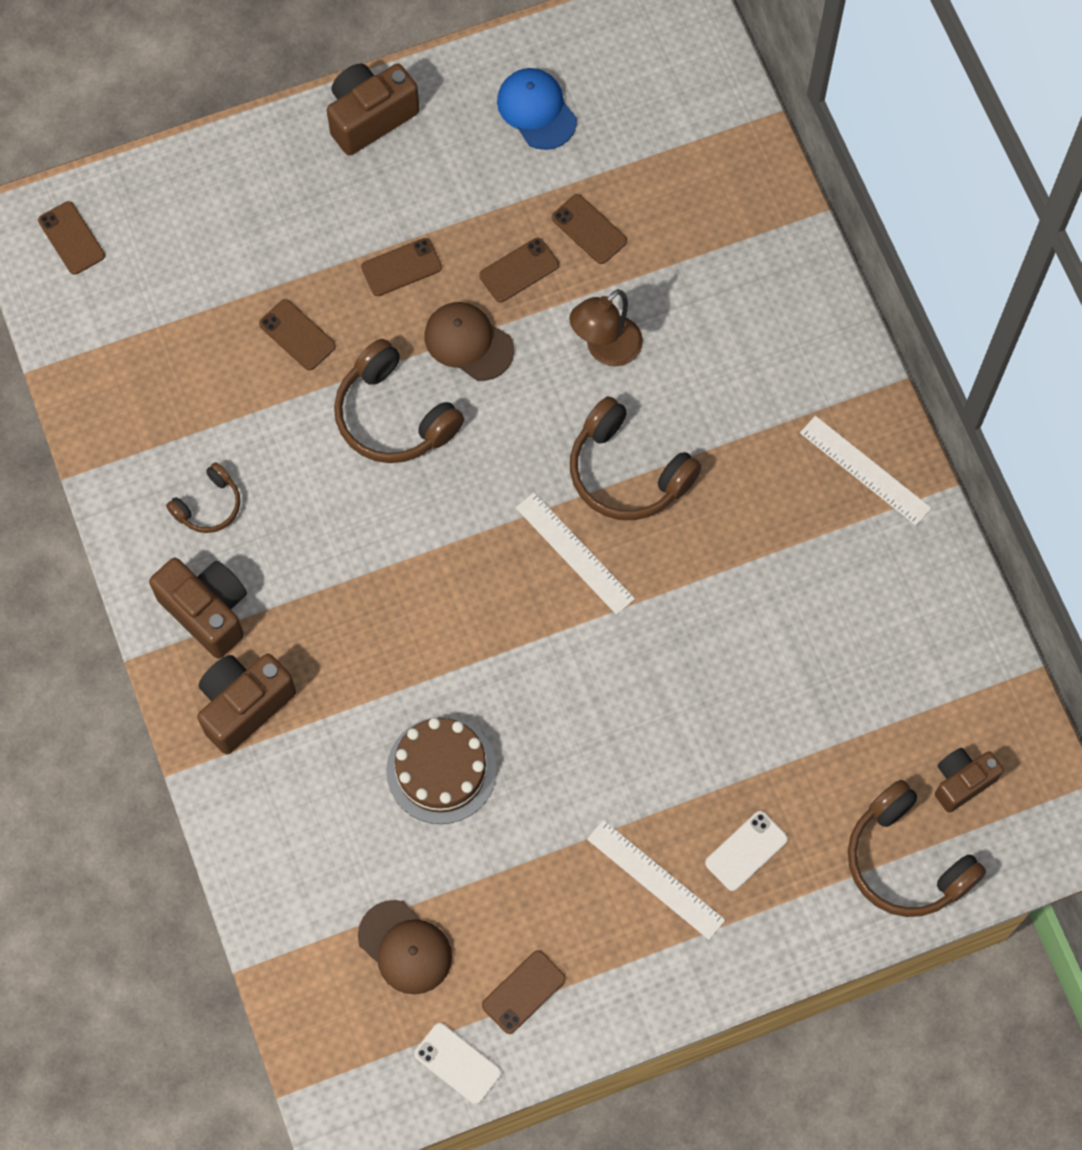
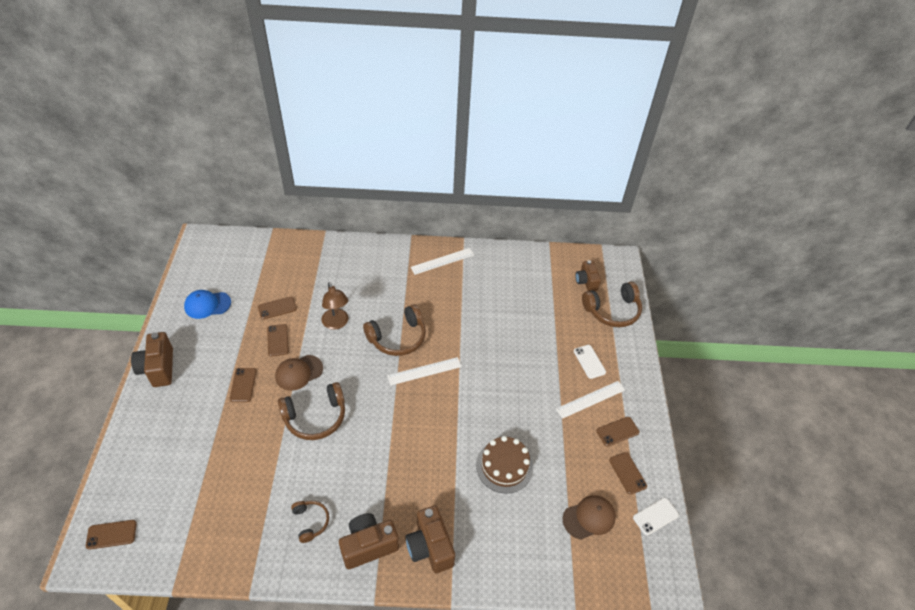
camera: 70 degrees left, 20 degrees down
(297, 335) = (246, 443): brown phone -> brown phone (617, 431)

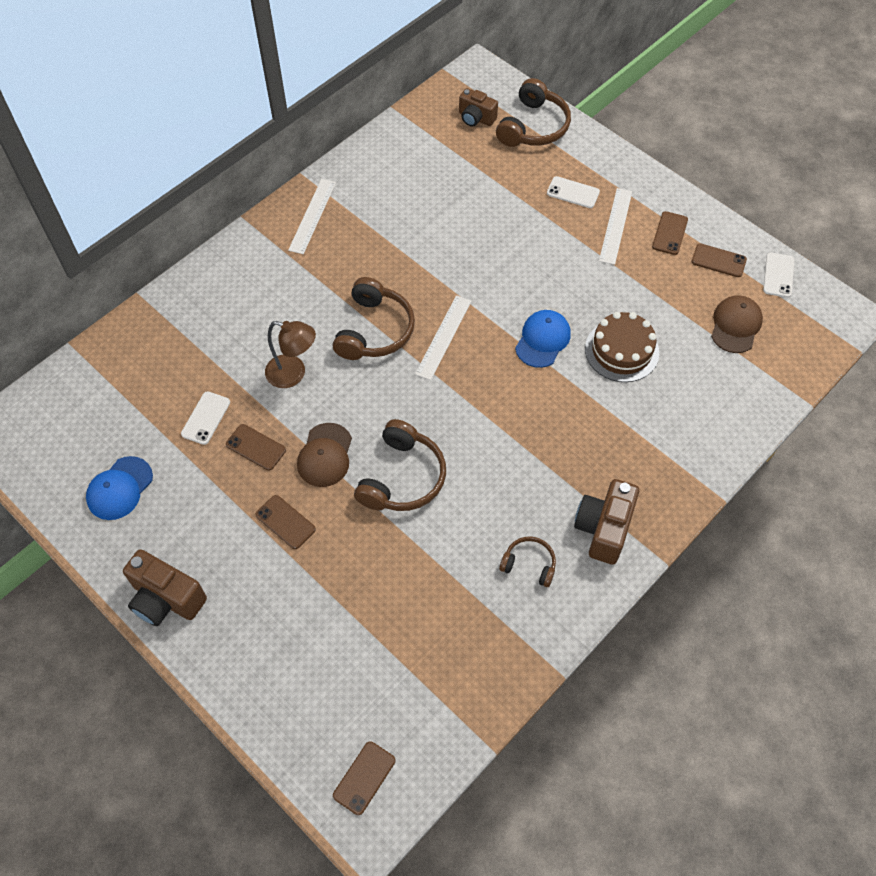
camera: 45 degrees left, 10 degrees up
(277, 308) = (206, 418): brown phone -> white phone
(430, 547) = (652, 476): brown camera -> none
(470, 419) = (542, 340): none -> blue cap

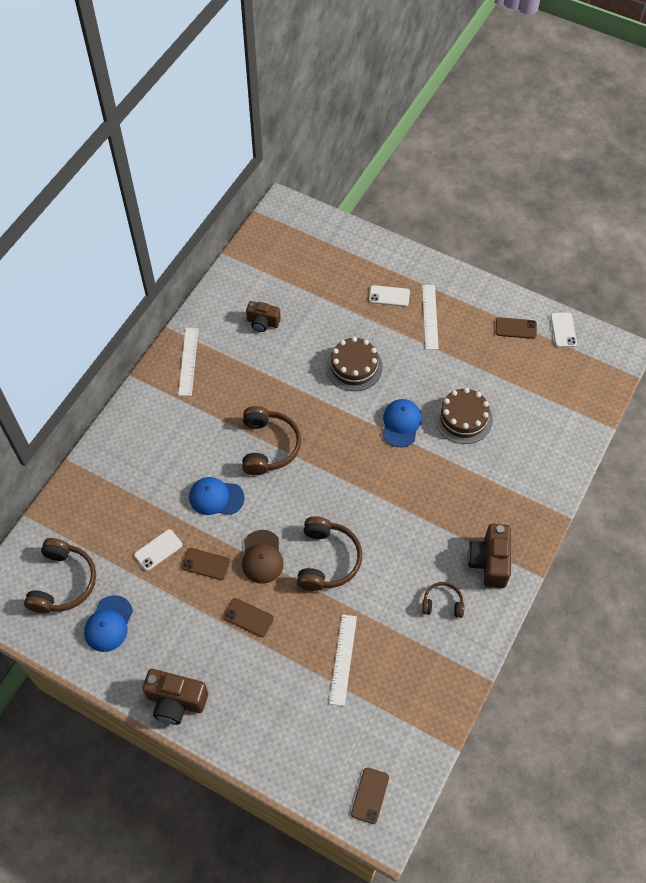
camera: 15 degrees left, 0 degrees up
(206, 418) = (158, 550): white phone -> white phone turned 45 degrees clockwise
(293, 374) = (216, 497): brown lamp -> blue cap
(443, 337) = (324, 439): white ruler -> white ruler (343, 659)
(476, 118) = (294, 249): brown camera -> brown camera (263, 323)
(505, 263) = (354, 367): none -> brown cake
(533, 126) = (342, 246): brown headphones -> brown headphones (63, 582)
(670, 233) = (473, 314): brown phone -> none
(735, 325) = (542, 378): brown cap -> none

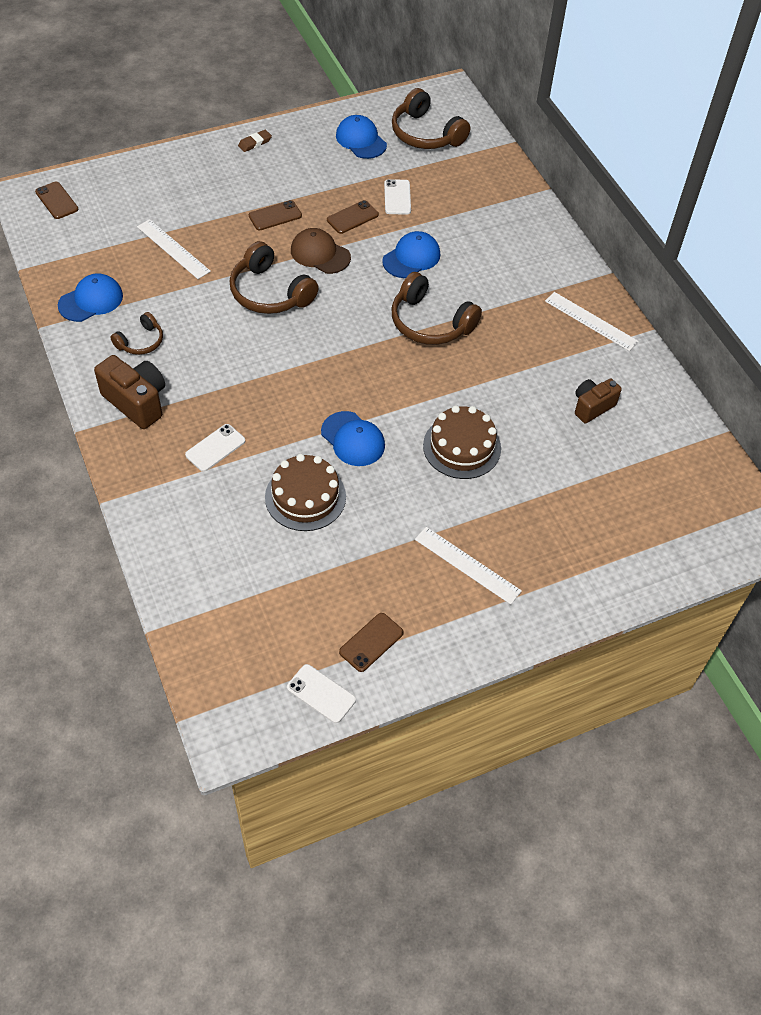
camera: 125 degrees right, 5 degrees down
(176, 701) = (255, 143): brown camera -> brown eraser
(389, 296) = (533, 545): white phone -> white phone (215, 448)
(439, 669) = (91, 300): none -> blue cap

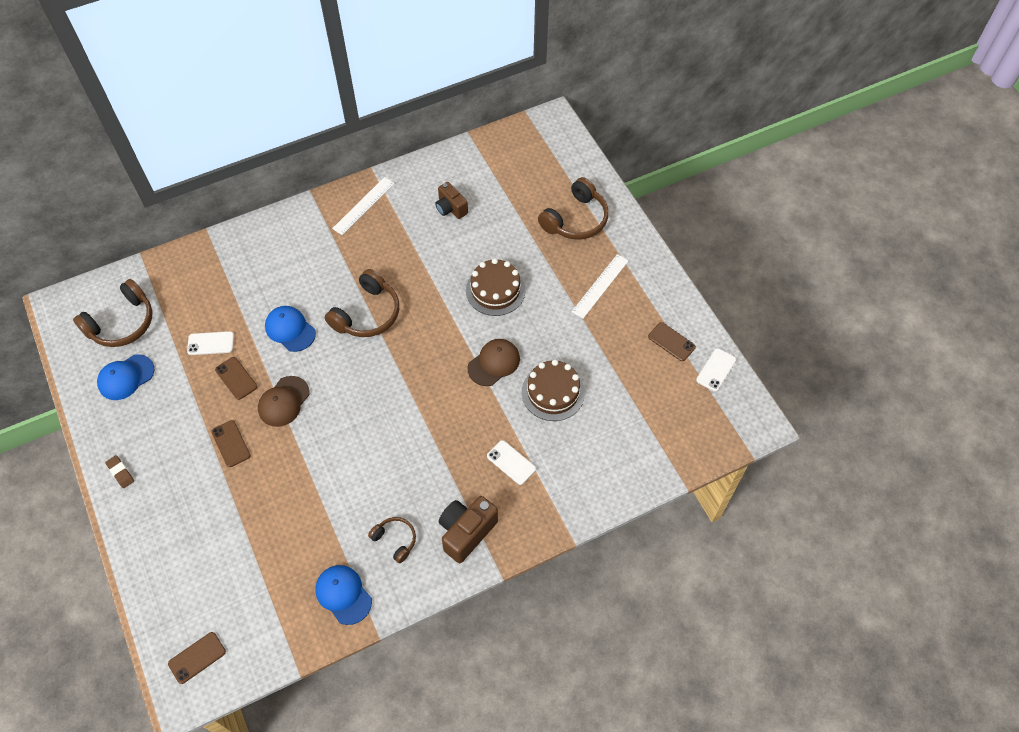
camera: 90 degrees left, 5 degrees up
(173, 249) = (273, 529): white ruler -> none
(270, 292) = (332, 438): brown headphones -> brown headphones (575, 219)
(353, 439) = (494, 363): blue cap -> brown cap

